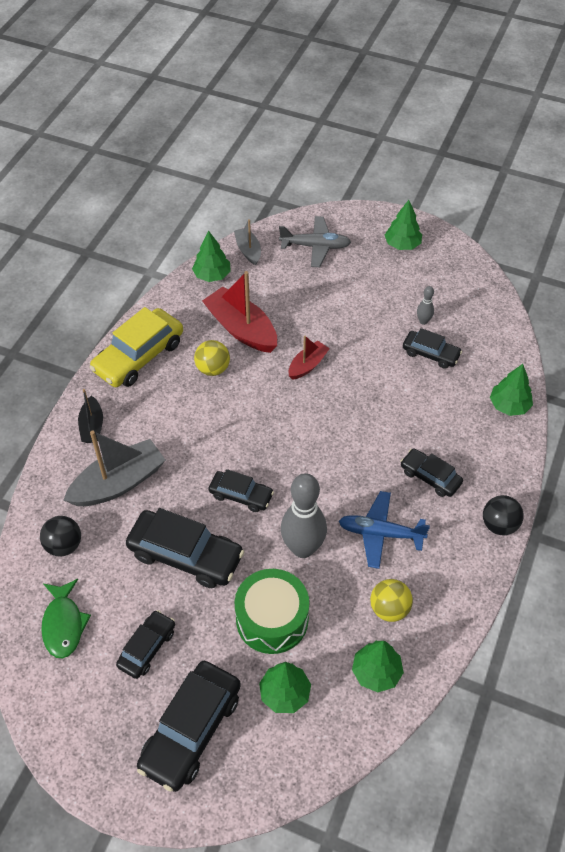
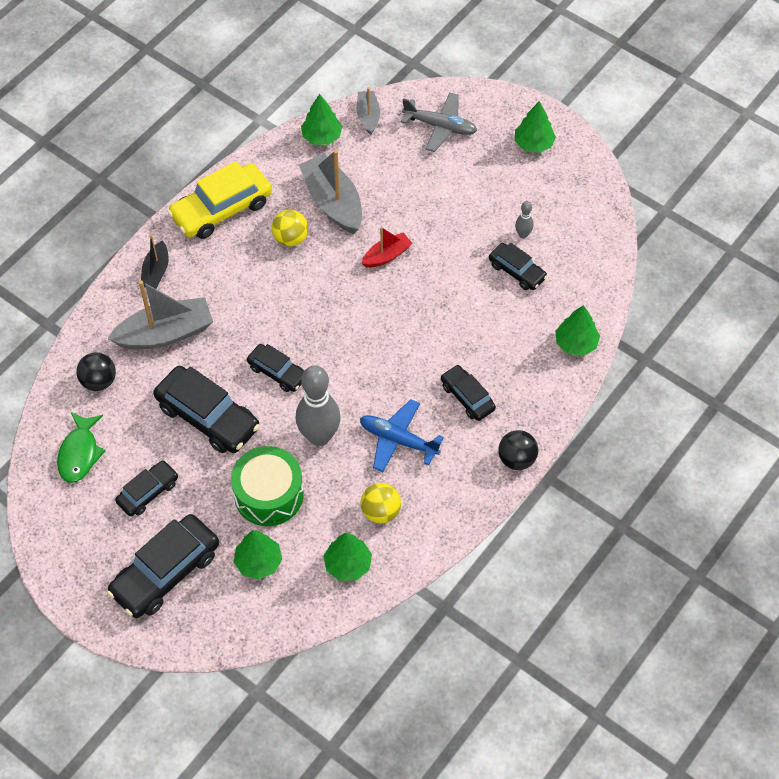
camera: 15 degrees right, 5 degrees up
(241, 329) = (333, 202): red boat -> grey boat

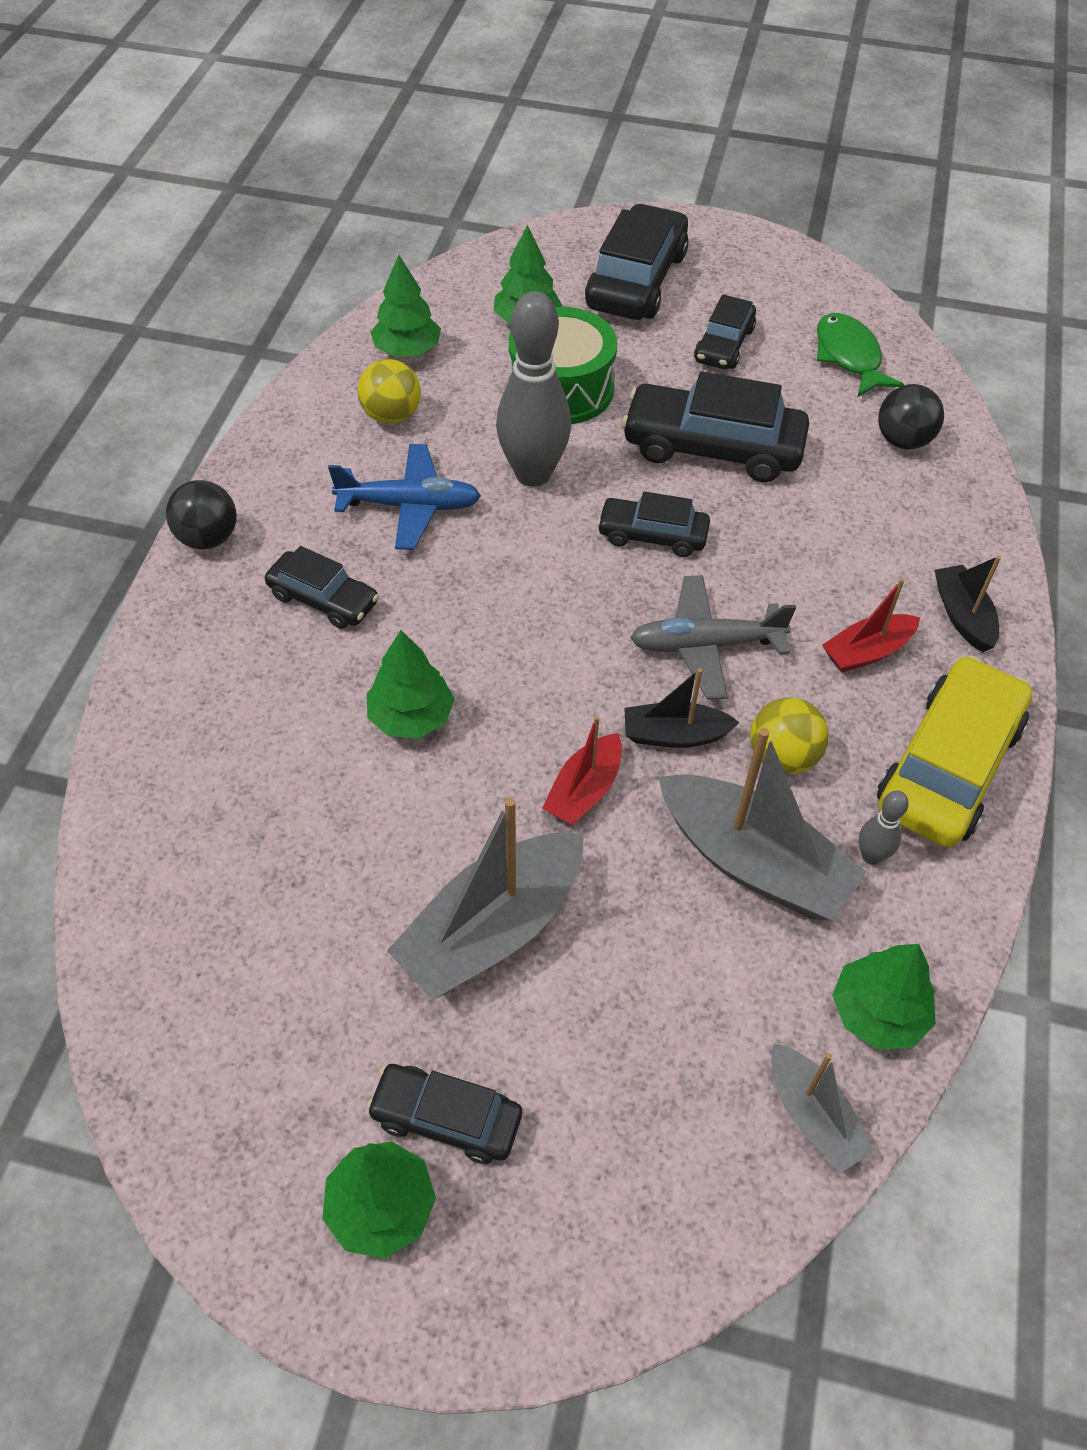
camera: 155 degrees right, 5 degrees down
(165, 333) = (865, 531): grey boat -> grey boat (492, 929)
(216, 271) = (867, 652): none -> red boat
(332, 265) = (674, 735): none -> black boat
(440, 126) = (631, 1160): grey plane -> grey plane (705, 645)
(517, 271) = (312, 853): black car -> black car (446, 1118)
(523, 234) = (326, 941): grey bowling pin -> grey bowling pin (871, 856)
(576, 343) = (152, 752): green tree -> green tree (411, 717)

